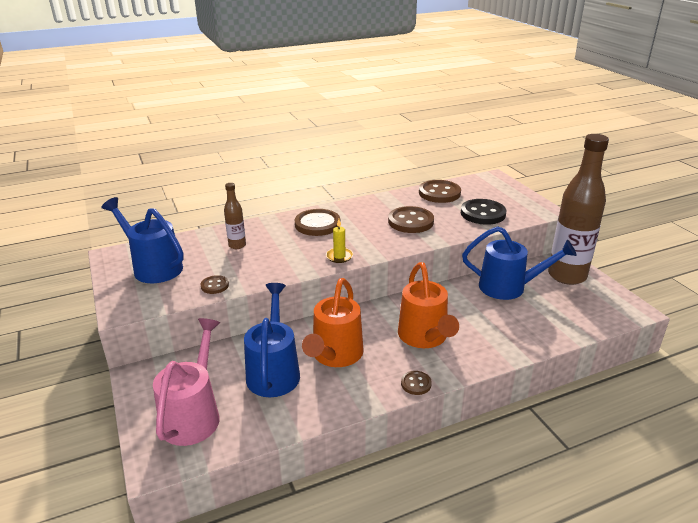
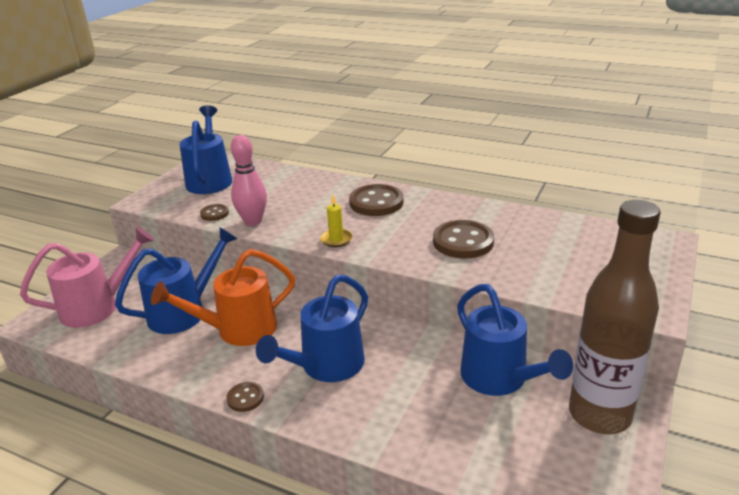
camera: 50 degrees right, 0 degrees up
(237, 245) = (286, 190): brown bottle -> none
(257, 275) = (253, 221): none -> pink bowling pin
(425, 338) = (326, 367): orange watering can -> blue watering can
(439, 193) = (556, 228): brown button -> none
(483, 213) = (560, 273): black button -> none

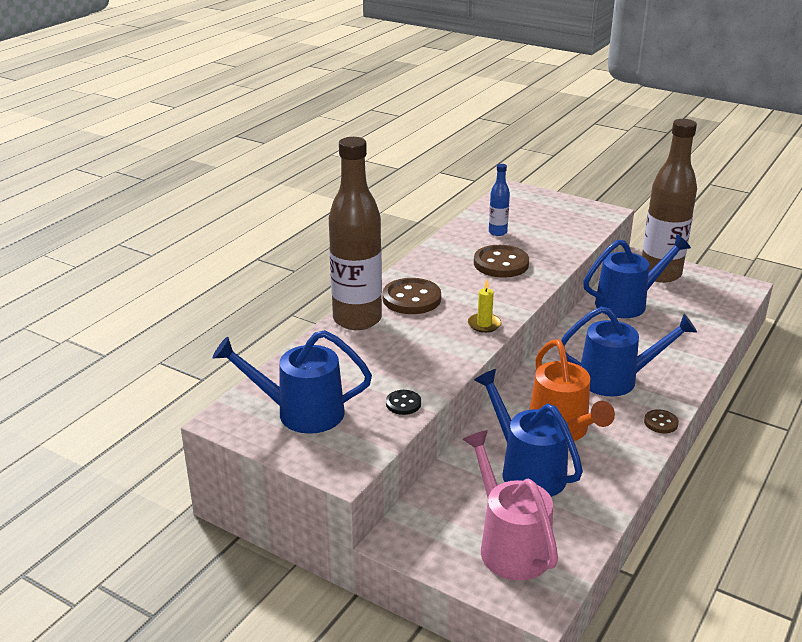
camera: 85 degrees left, 0 degrees up
(214, 213) = (403, 403): brown button -> black button
(253, 221) = (431, 375): pink bowling pin -> none
(326, 367) = (617, 379): blue watering can -> blue watering can turned 45 degrees counterclockwise
(336, 184) = (357, 319): none -> brown bottle
(537, 236) = (497, 232): none -> blue bottle

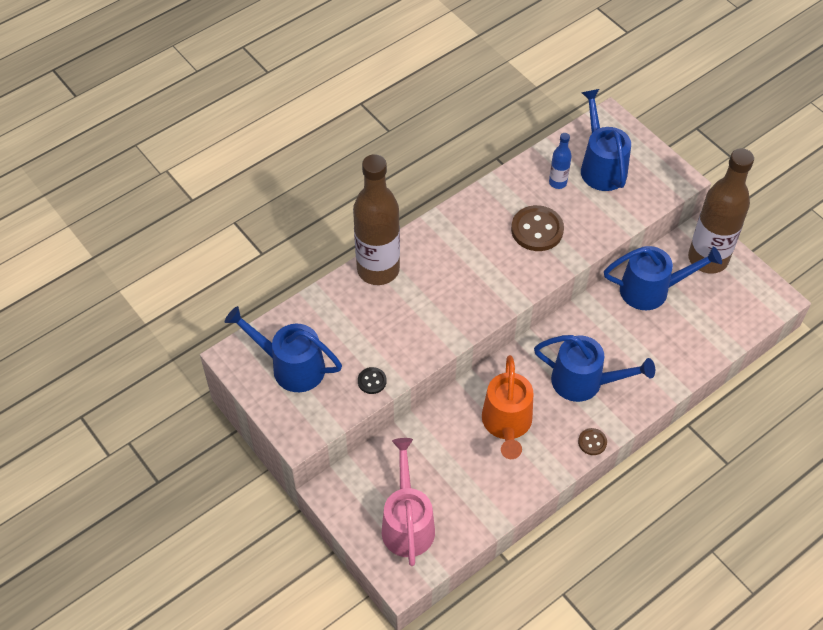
camera: 20 degrees right, 25 degrees up
(411, 299) = (435, 255): brown button -> none
(484, 324) = (480, 308): yellow candle -> none
(526, 470) = (456, 456): blue watering can -> blue watering can (600, 166)

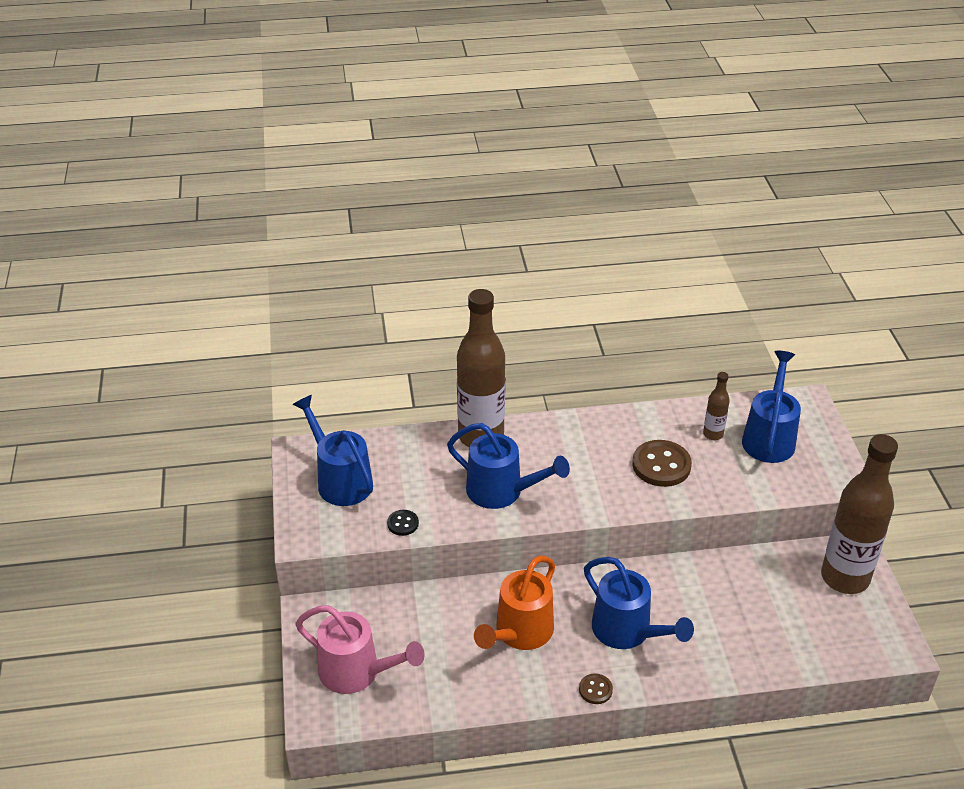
camera: 30 degrees right, 15 degrees down
(407, 522) = (357, 672): pink watering can -> pink watering can turned 90 degrees clockwise
(557, 182) = (713, 434): blue bottle -> brown bottle
(652, 290) = (762, 580): blue watering can -> blue watering can (502, 492)

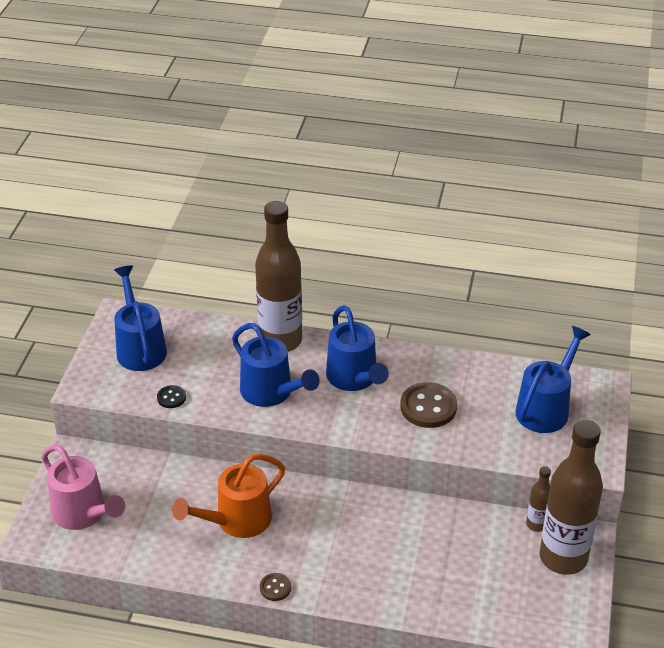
camera: 20 degrees right, 0 degrees up
(628, 632) = (332, 547): blue watering can -> blue watering can (355, 379)
(713, 434) = (493, 392): brown bottle -> brown bottle (536, 524)

